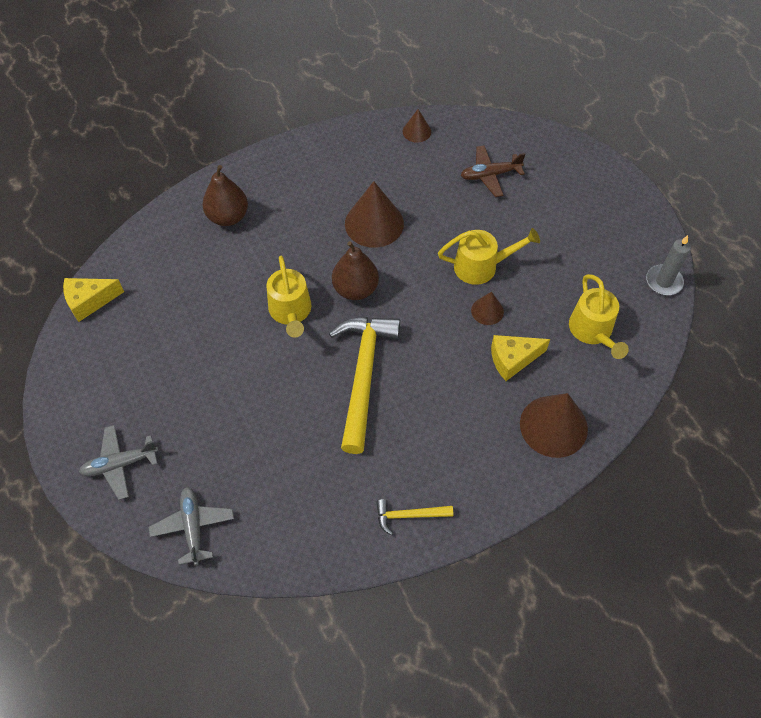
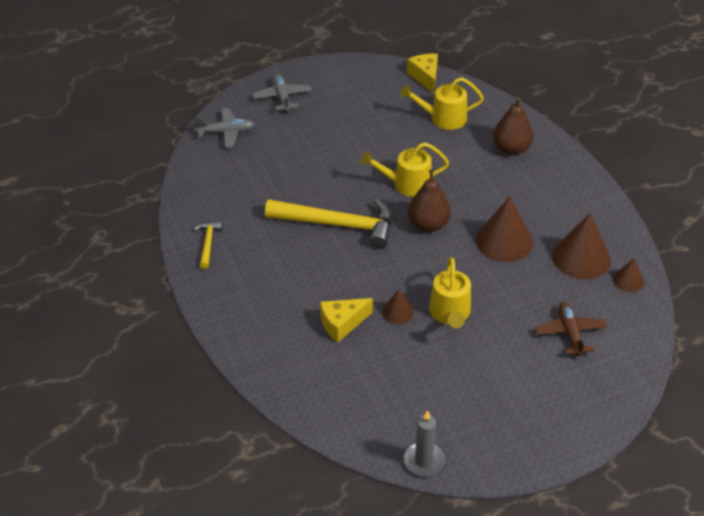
camera: 95 degrees right, 15 degrees down
(513, 359) = (342, 324): yellow cheese -> yellow cheese turned 105 degrees counterclockwise
(553, 426) = (269, 343): brown cone -> brown cone (581, 258)
(593, 331) = (367, 388): yellow watering can -> yellow watering can (443, 118)

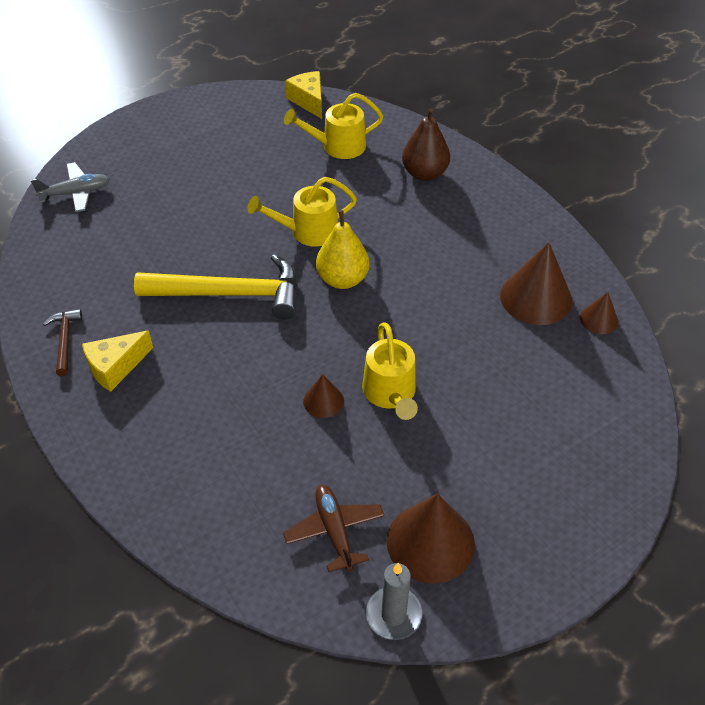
camera: 10 degrees left, 5 degrees up
(208, 243) = (65, 340): yellow hammer -> brown hammer
(282, 97) = (141, 143): grey plane -> none
(342, 324) = (254, 428): yellow cheese -> yellow cheese (115, 367)
(428, 225) = (343, 279): brown pear -> yellow pear
(504, 241) = (439, 288): brown cone -> brown cone (430, 542)
(570, 333) = (545, 399): brown plane -> brown plane (334, 531)

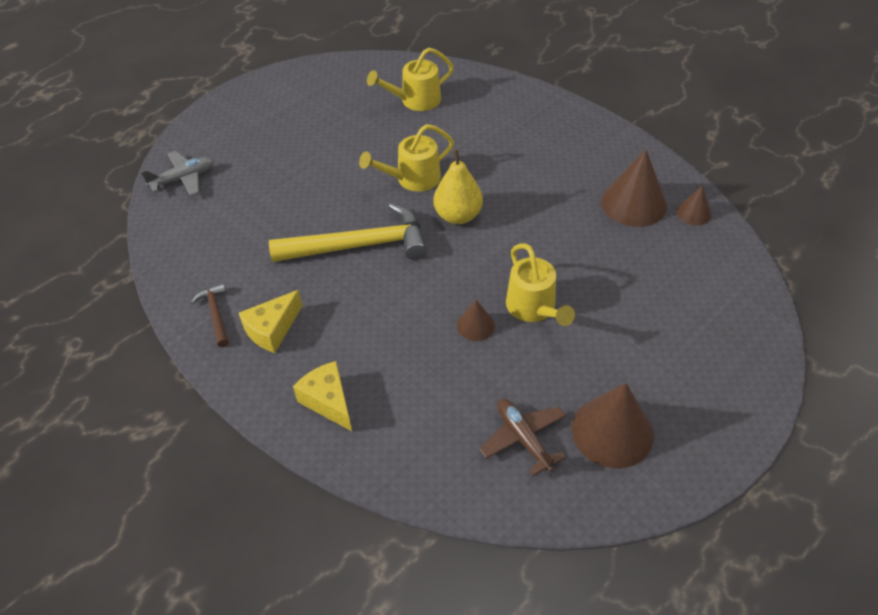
camera: 10 degrees left, 0 degrees up
(309, 101) = (376, 65): yellow cheese -> yellow cheese (328, 401)
(393, 614) = (601, 502): grey candle -> none
(424, 173) = (501, 112): brown pear -> none

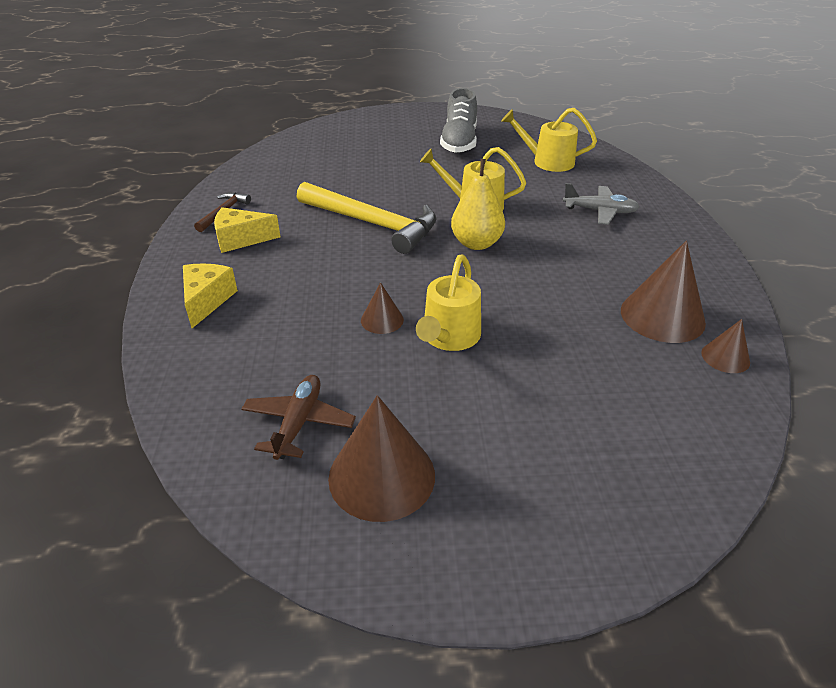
camera: 40 degrees right, 10 degrees down
(183, 179) = (318, 137): grey plane -> grey plane (600, 211)
(320, 116) = (459, 142): none -> grey shoe

